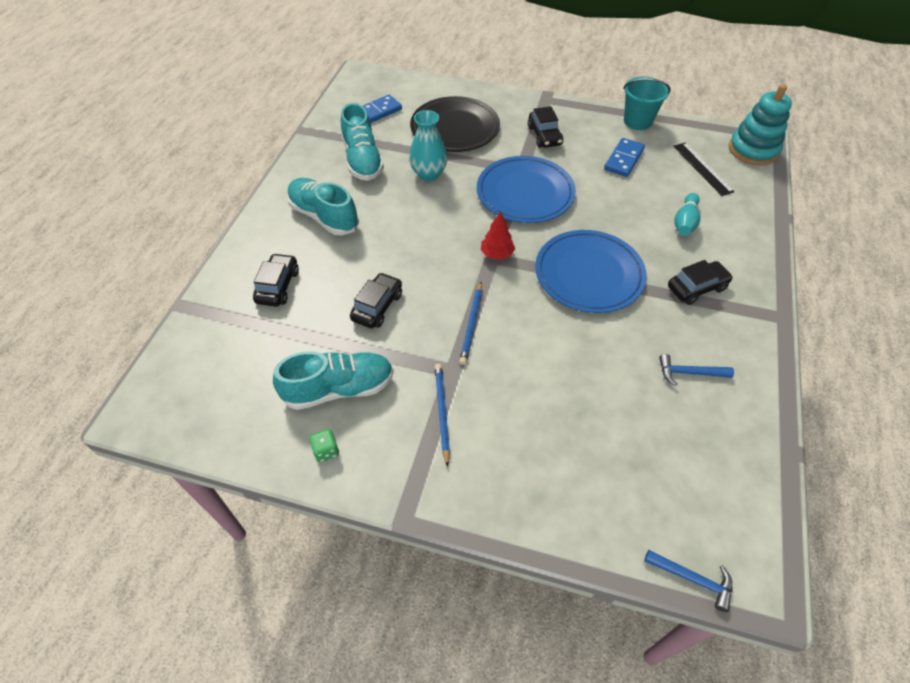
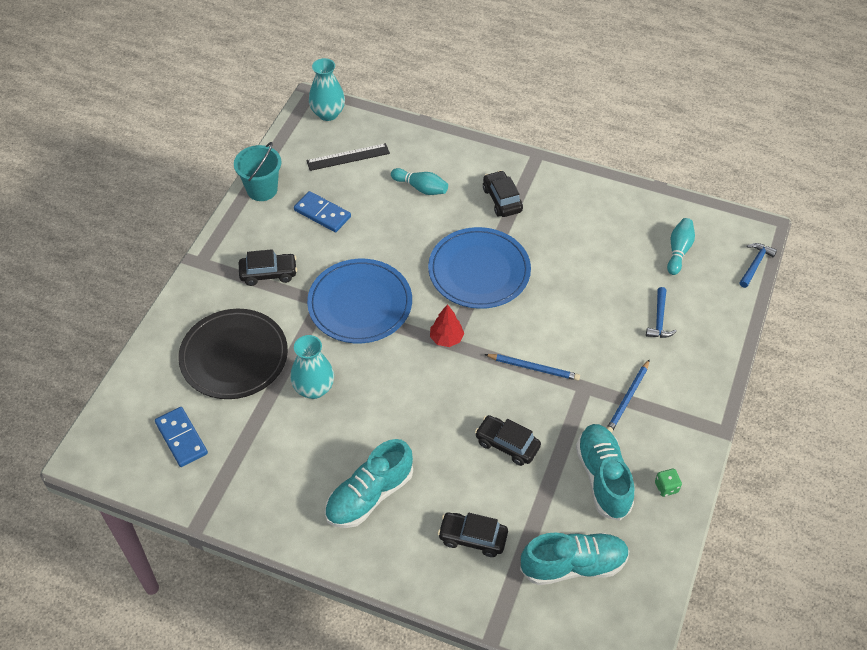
camera: 85 degrees left, 0 degrees up
(362, 160) = (275, 455): turquoise shoe -> turquoise shoe (573, 565)
(442, 412) = (627, 398): blue pencil -> blue pencil turned 60 degrees counterclockwise
(683, 473) = (678, 251): none -> turquoise bowling pin
(689, 373) = (590, 226): blue hammer -> blue hammer (659, 319)
(753, 150) = (328, 114): turquoise stacking toy -> turquoise vase

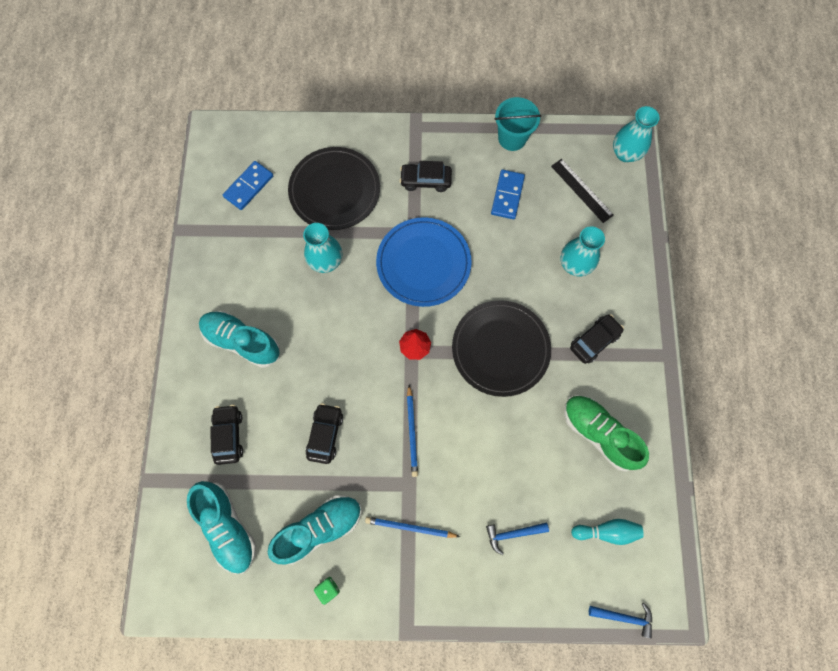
camera: 70 degrees right, 20 degrees up
(268, 273) = (425, 181): black car -> black car turned 120 degrees clockwise
(421, 188) = (574, 265): turquoise bowling pin -> turquoise vase
(479, 271) = (500, 349): blue plate -> black plate
(589, 226) = (598, 433): none -> green shoe

